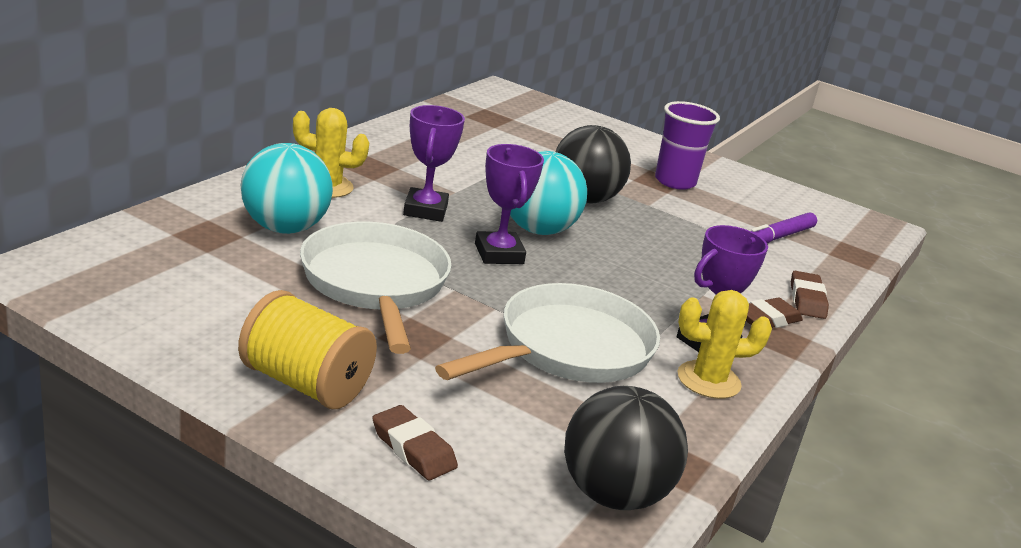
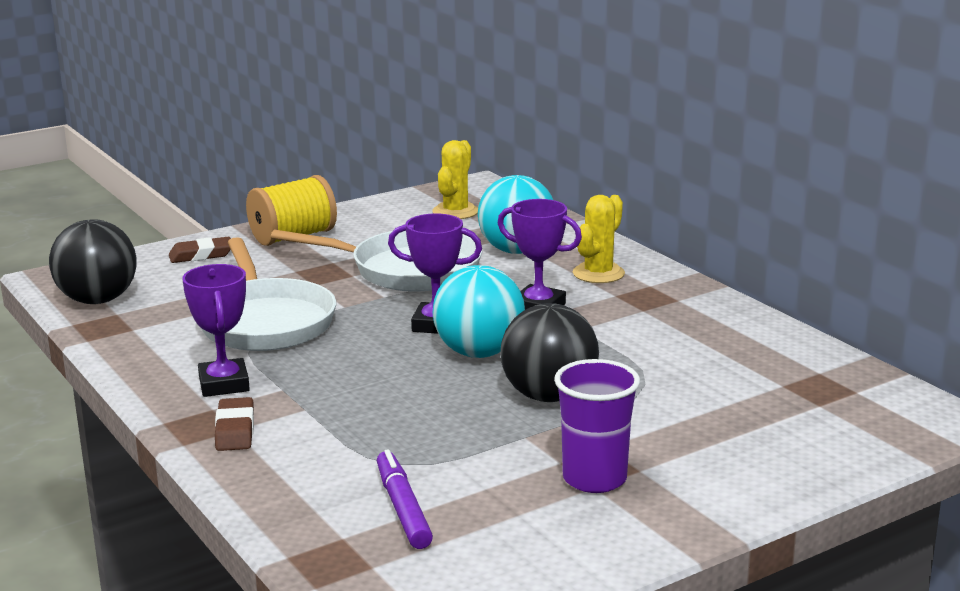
camera: 120 degrees right, 5 degrees down
(708, 380) = (173, 368): yellow cactus -> yellow cactus (455, 212)
(807, 299) = (251, 471): brown eraser -> none

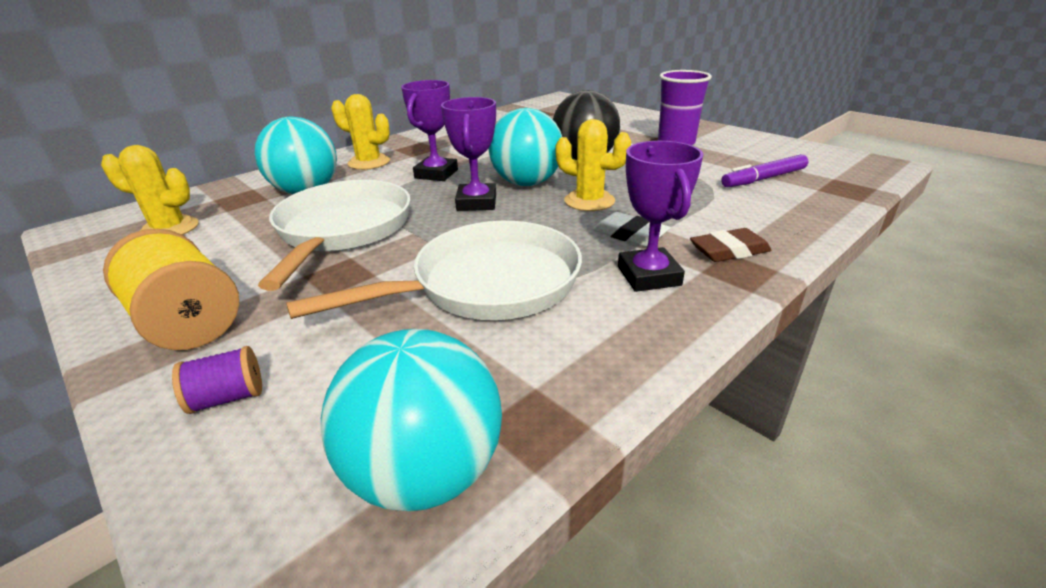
camera: 100 degrees left, 10 degrees up
(98, 300) = (425, 473): black ball -> turquoise ball
(201, 255) = (228, 398): brown eraser -> purple spool
(224, 384) = (649, 276): purple trophy -> purple trophy turned 75 degrees counterclockwise
(305, 389) = (630, 235): none -> white eraser
(403, 381) = (589, 201): none -> yellow cactus

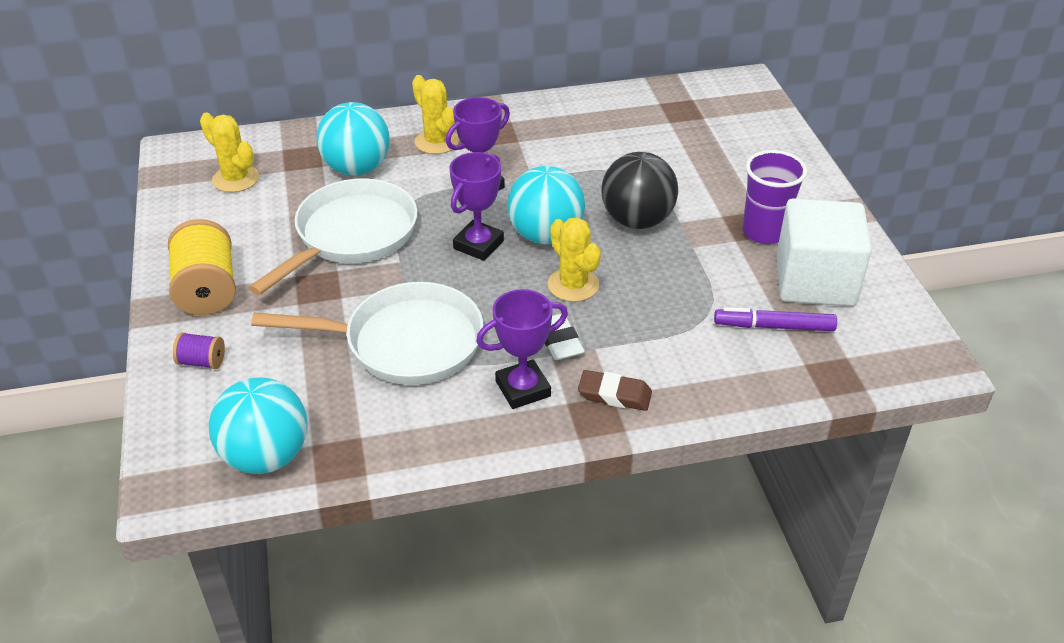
camera: 30 degrees right, 10 degrees up
(649, 276) = (523, 389): purple trophy -> purple trophy turned 45 degrees clockwise
(746, 153) = (815, 281): none -> white cube

